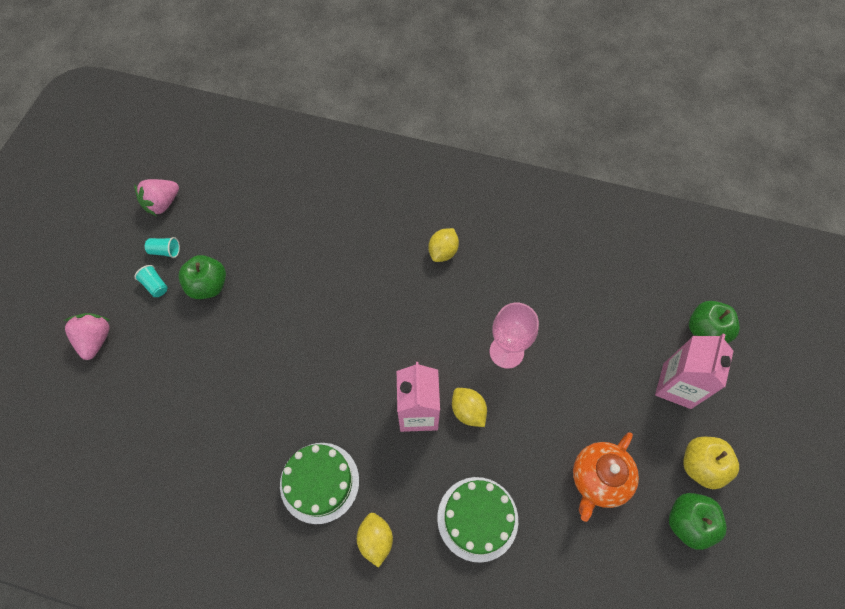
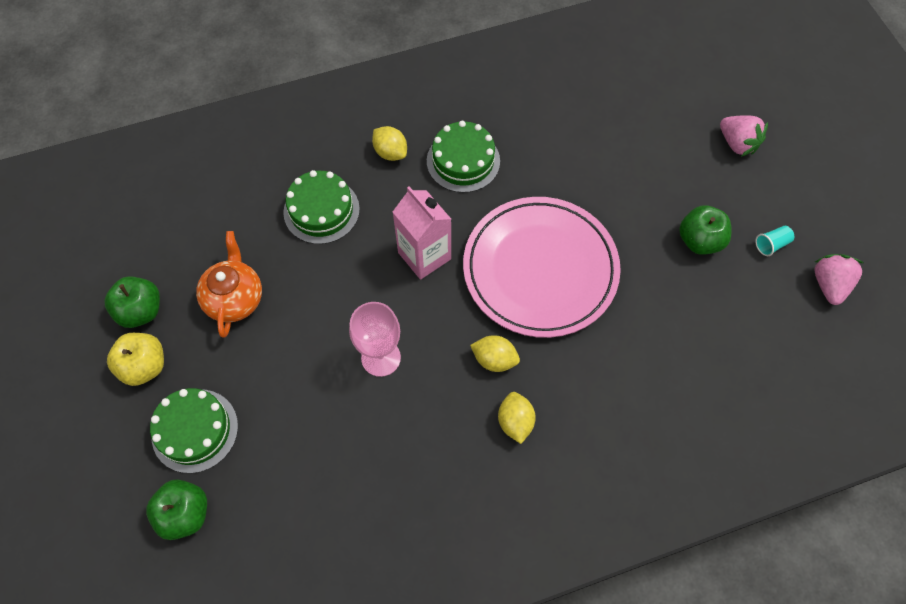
camera: 145 degrees right, 0 degrees up
(155, 285) = (743, 211): turquoise cup -> none
(339, 341) = (540, 269): none -> pink plate
(468, 411) = (382, 283): yellow lemon -> yellow lemon (494, 359)
(677, 386) = (195, 430): pink carton -> green cake

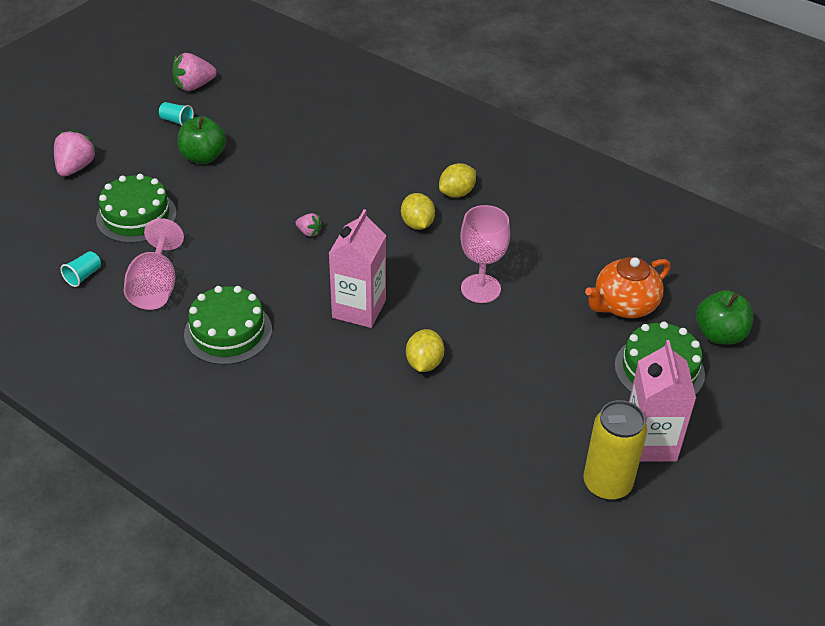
camera: 125 degrees left, 20 degrees down
(141, 311) = (607, 484): green apple -> yellow can
(144, 366) = (649, 443): yellow apple -> pink carton
(235, 298) = (524, 418): orange teapot -> orange teapot (624, 305)
(321, 210) = (374, 408): green cake -> green cake (136, 216)
(390, 152) = (259, 392): yellow lemon -> yellow lemon (424, 363)
(540, 269) = (309, 232): pink plate -> pink strawberry
(544, 138) = (156, 287): none -> pink goblet
(588, 101) = (83, 276): none -> turquoise cup

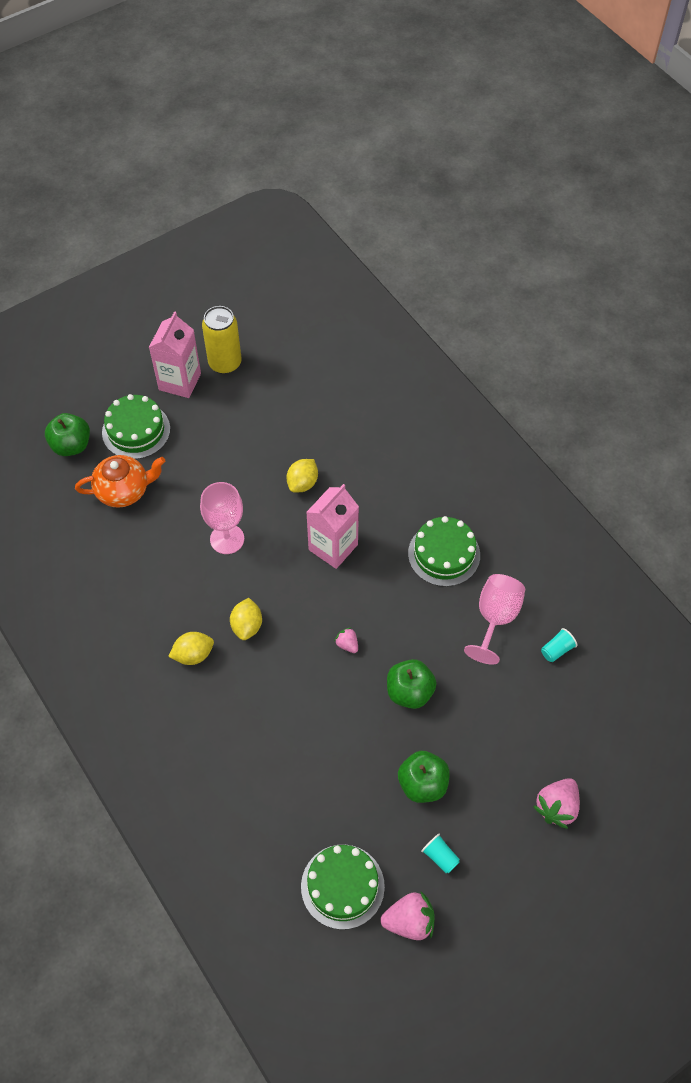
camera: 160 degrees left, 15 degrees up
(136, 216) = (502, 713): green cake -> green cake (342, 886)
(233, 212) = (409, 692): none -> green apple

